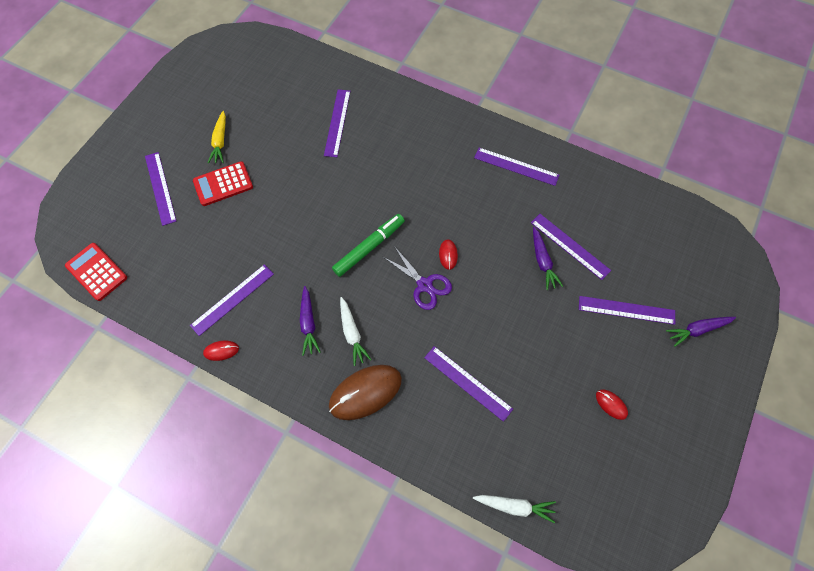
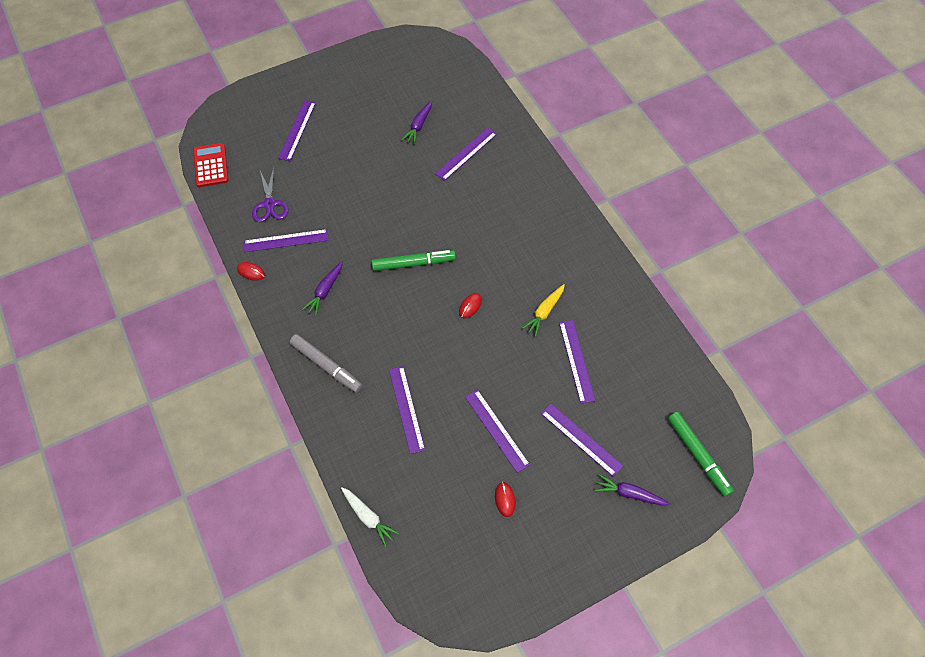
camera: 35 degrees right, 5 degrees down
(220, 141) = (366, 119): yellow carrot -> yellow carrot (544, 312)
(223, 184) = (343, 153): red calculator -> none
(352, 333) = (350, 318): white carrot -> none
(365, 392) = (326, 366): brown mouse -> grey marker
(424, 285) = (433, 317): purple scissors -> purple scissors (270, 204)
(516, 166) = (585, 271): purple ruler -> purple ruler (497, 430)
(542, 261) = (542, 358): purple carrot -> purple carrot (419, 126)
(718, 263) = (698, 455): none -> green marker

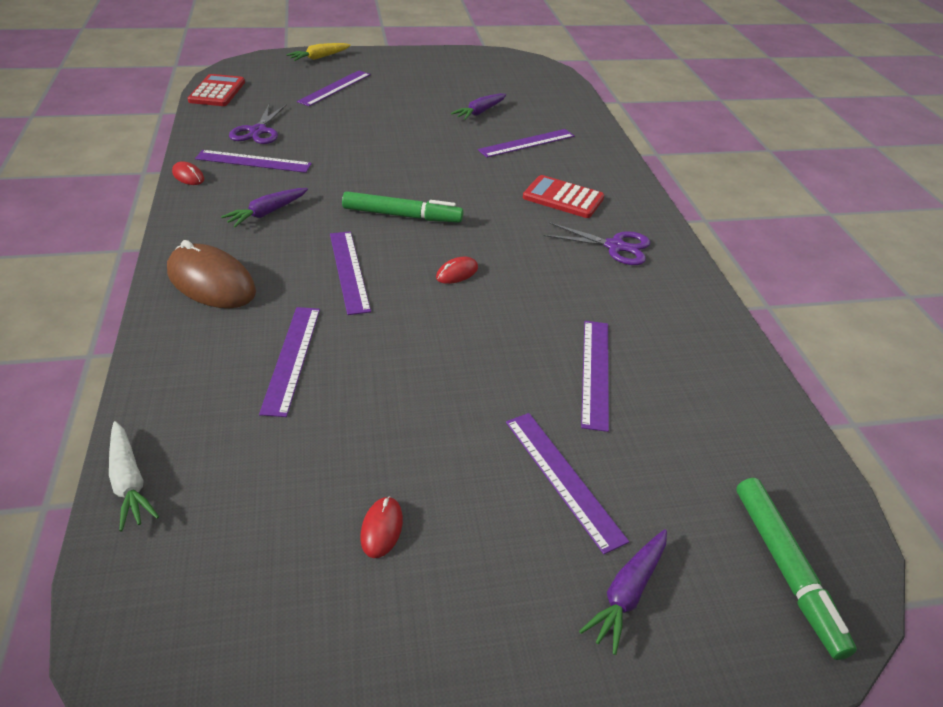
camera: 15 degrees right, 20 degrees down
(326, 366) = (211, 282): grey marker -> brown mouse
(497, 430) = (420, 424): purple ruler -> purple ruler (349, 271)
(511, 209) = (563, 198): none -> red calculator
(544, 312) = (566, 305): yellow carrot -> yellow carrot (319, 57)
(558, 248) = (615, 246): none -> purple scissors
(629, 494) = (627, 593): purple carrot -> purple carrot turned 90 degrees counterclockwise

